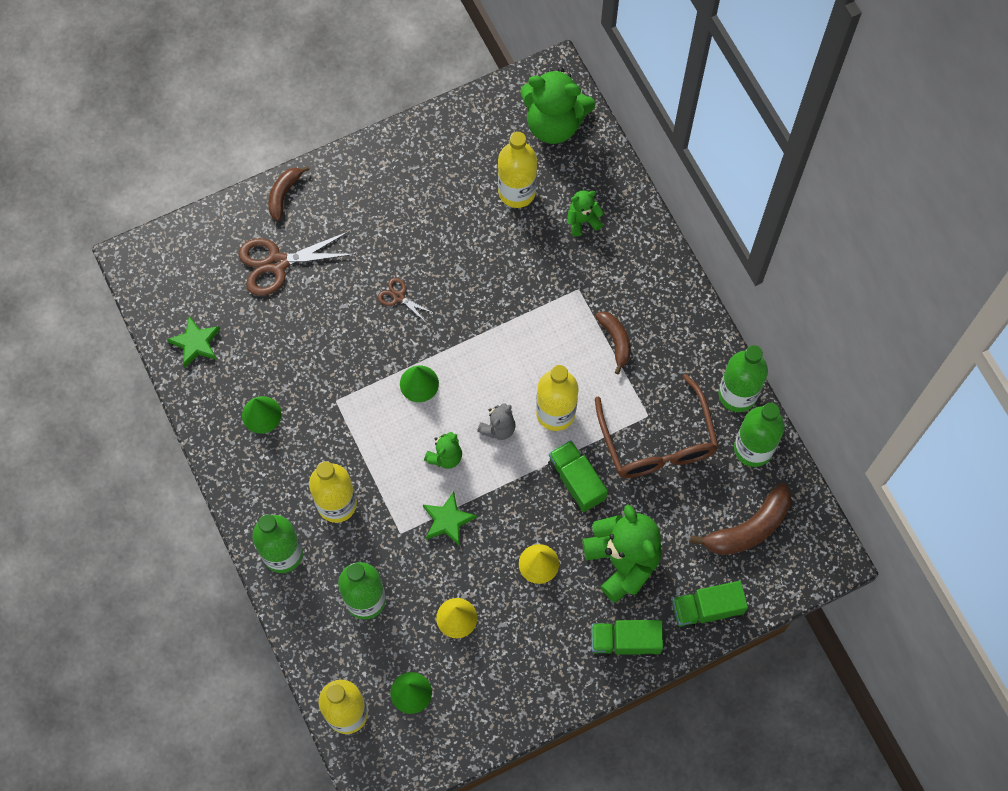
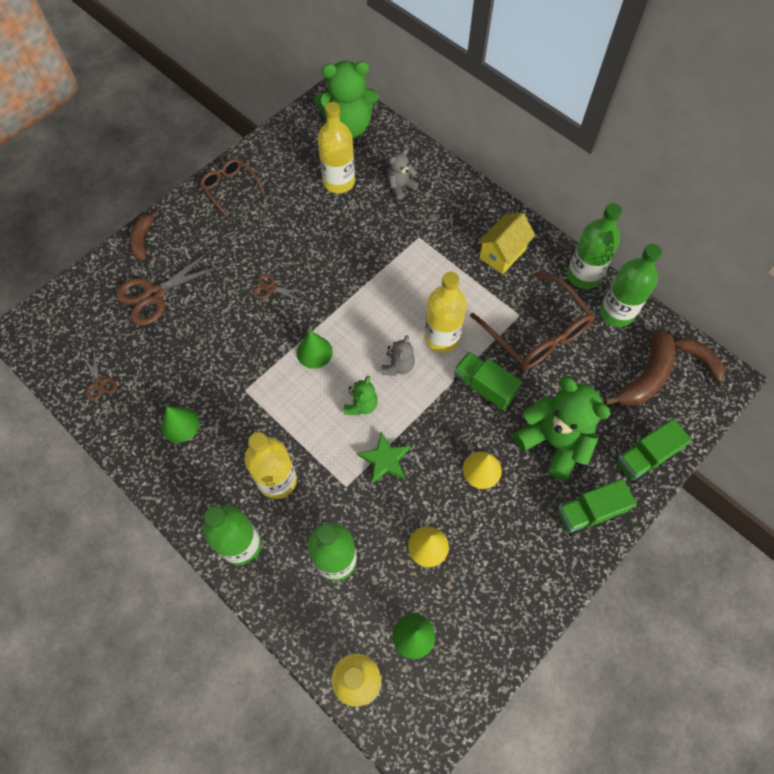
camera: 20 degrees left, 5 degrees down
(196, 343) = (99, 383): green star -> brown scissors
(395, 161) = (230, 188): none -> brown glasses
(583, 221) = (400, 187): green teddy bear -> grey teddy bear
(615, 341) = (466, 266): brown banana -> brown banana (700, 360)
(661, 339) = (502, 253): none -> yellow house

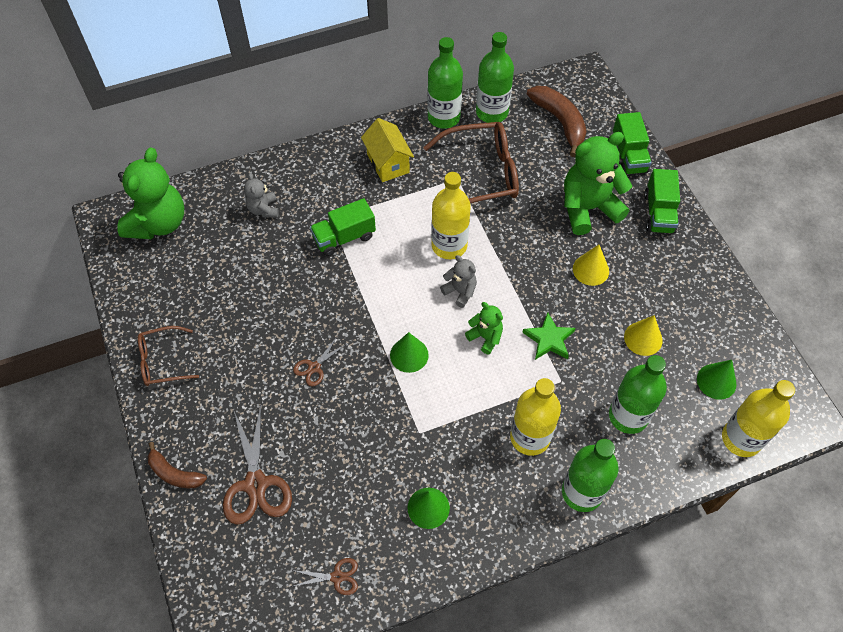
camera: 65 degrees left, 5 degrees down
(339, 182) = (222, 258): yellow bottle -> none
(483, 387) = (514, 235): green truck -> green truck (344, 237)
(700, 360) = (562, 82): brown banana -> none

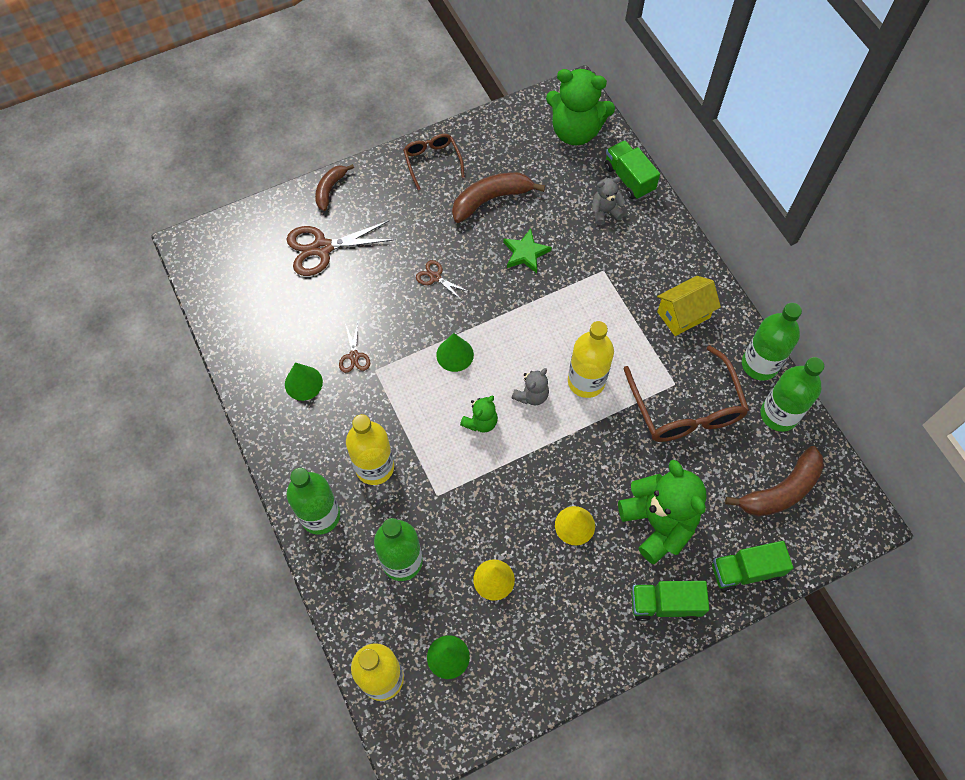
camera: 85 degrees right, 5 degrees up
(226, 307) = (491, 199): none -> brown banana
(337, 577) = (243, 318): brown scissors -> brown scissors (354, 356)
(344, 237) = (582, 285): green truck -> green truck (629, 178)
(549, 339) = (483, 483): green star -> green star (525, 253)

